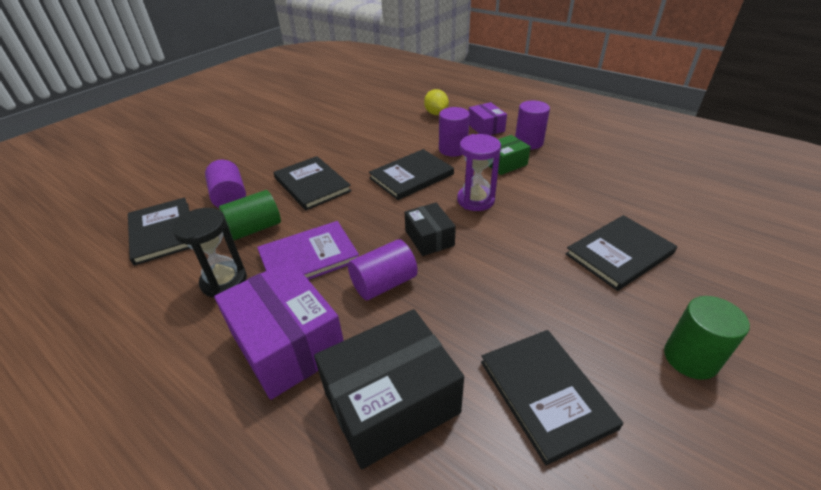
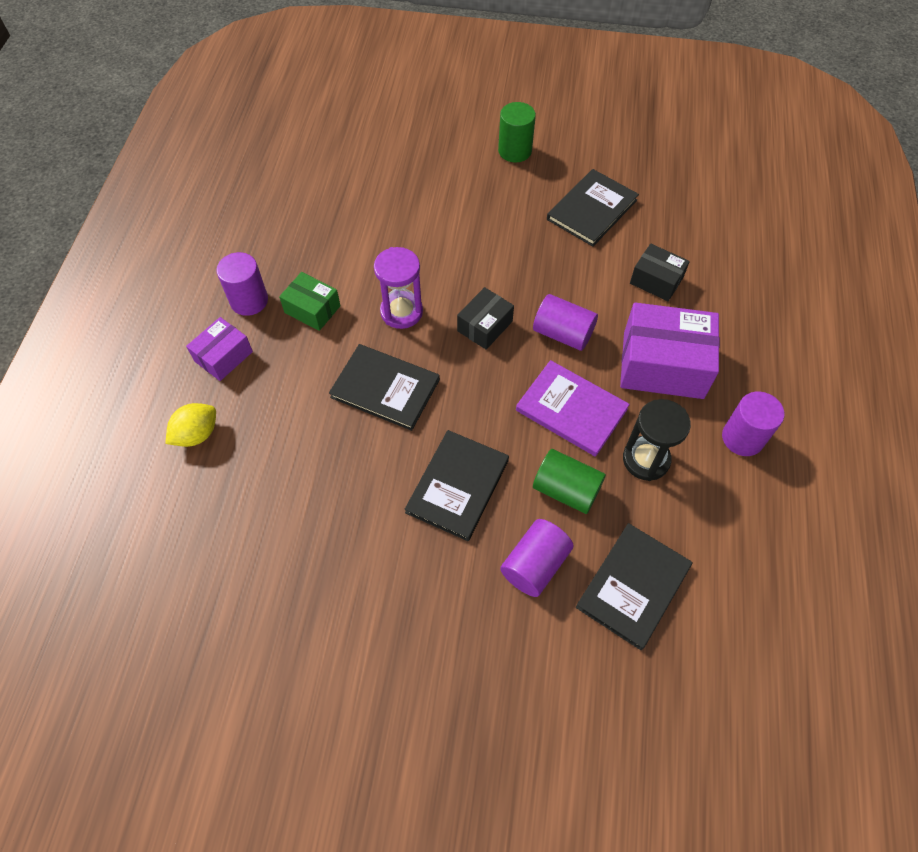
camera: 120 degrees left, 20 degrees up
(287, 343) = (663, 365): purple box -> purple box turned 75 degrees clockwise
(391, 402) = (656, 280): black box -> black box, size x0.55
(453, 149) = (300, 371): purple cylinder -> purple cylinder (742, 438)
(619, 254) = (426, 195): black book -> none

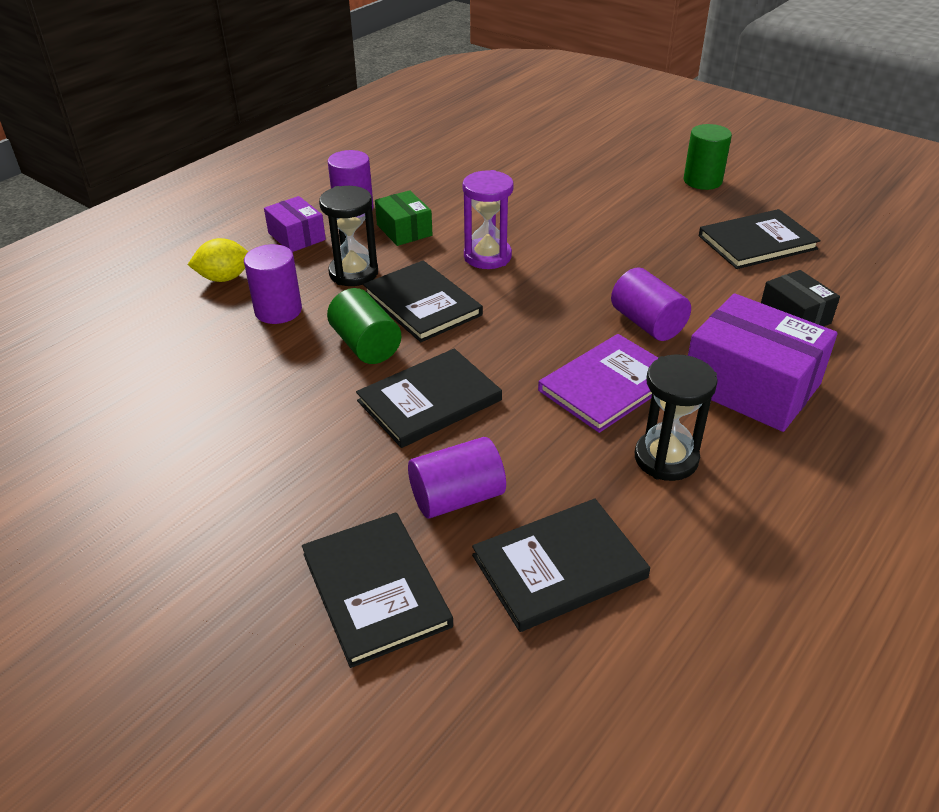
camera: 30 degrees right, 20 degrees down
(223, 356) = (297, 236): purple box -> purple box turned 75 degrees clockwise
(305, 379) = (353, 273): none -> black hourglass
(485, 326) = (564, 292): black box -> none
(533, 669) = (375, 589): none -> black book
(566, 490) = (547, 448): green cylinder -> green cylinder (366, 345)
(571, 409) = (608, 385): purple book -> purple book turned 75 degrees clockwise
(742, 438) = (812, 485): purple cylinder -> purple cylinder (278, 310)

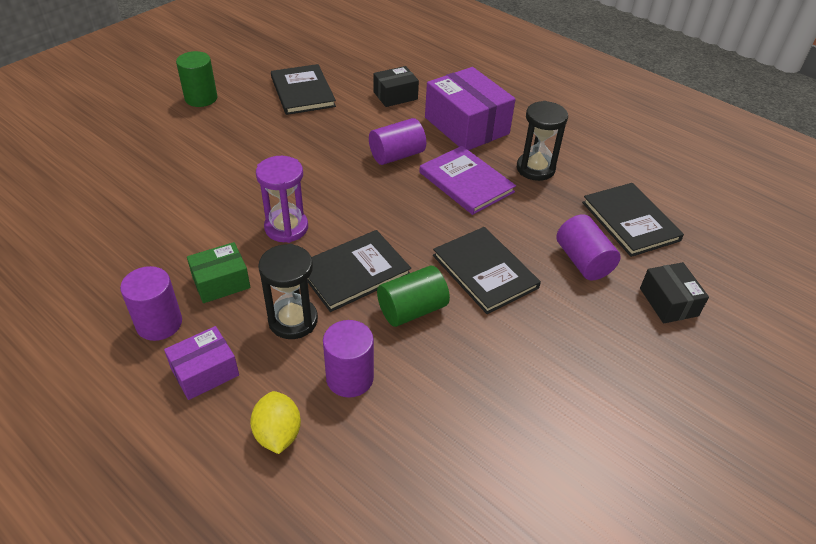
camera: 90 degrees left, 5 degrees up
(375, 589) = (668, 302): black book -> black box
(751, 386) = (466, 126): purple box -> purple box turned 75 degrees counterclockwise

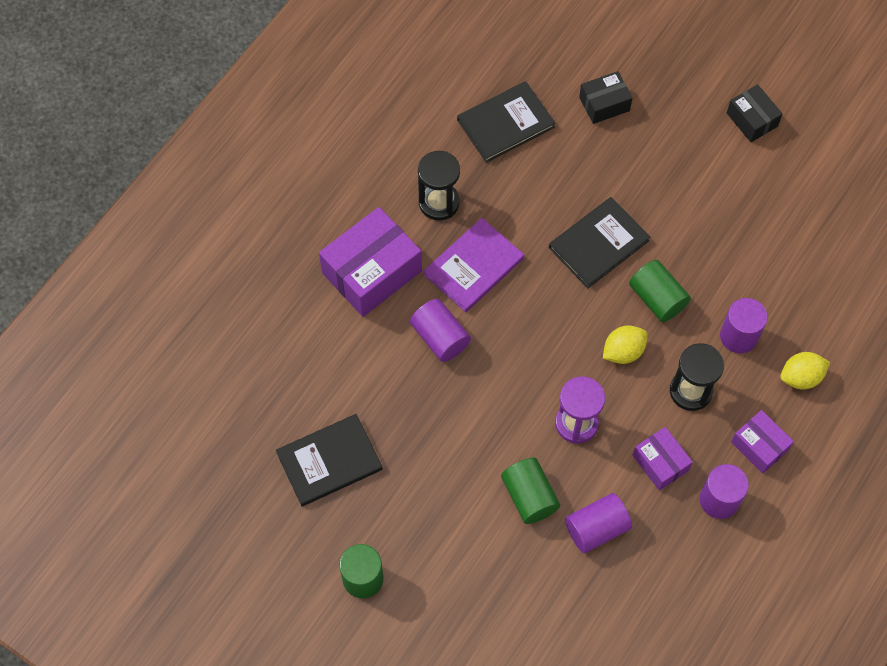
camera: 95 degrees left, 20 degrees up
(221, 282) = (660, 463): green box -> purple box
(227, 189) = (529, 496): none -> green cylinder
(354, 272) = (623, 351): black book -> yellow lemon
(395, 95) = (321, 354): black box -> black box (752, 120)
(583, 261) = (568, 165): purple cylinder -> purple cylinder (596, 528)

